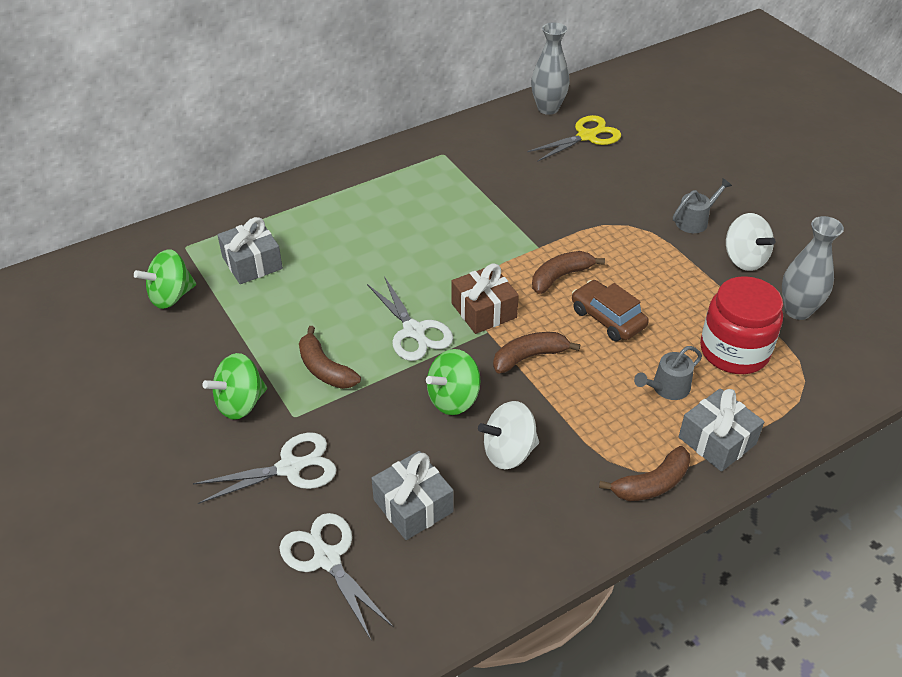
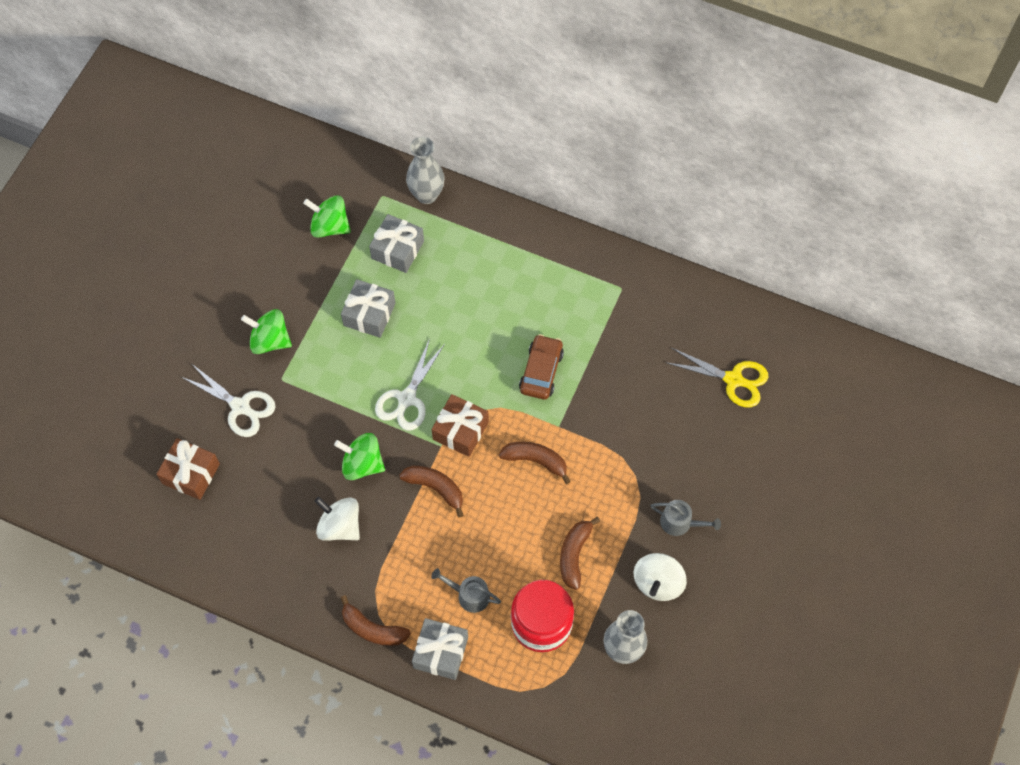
camera: 55 degrees right, 20 degrees up
(324, 369) = (333, 368): brown banana -> brown banana (574, 554)
(326, 558) = (191, 474): white scissors -> brown gift
(413, 506) = (259, 496): grey gift -> grey gift (369, 314)
(548, 108) = (750, 327): grey vase -> grey vase (426, 195)
(607, 318) = (513, 518): brown car -> brown car (541, 371)

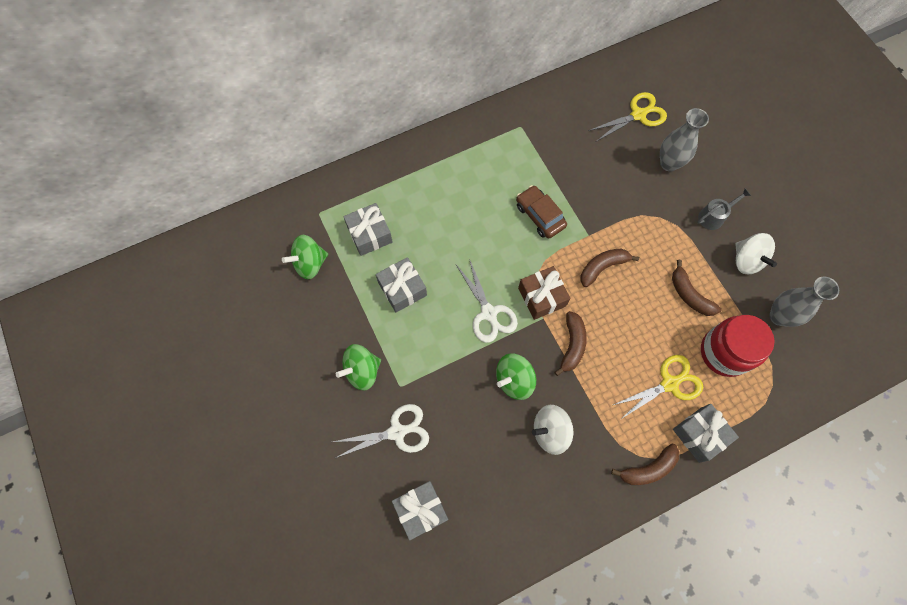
camera: 50 degrees left, 5 degrees up
(191, 474) = (421, 510): brown gift -> grey gift
(426, 195) = (345, 186): grey vase -> grey vase (669, 163)
(435, 488) = (572, 345): brown banana -> brown banana turned 120 degrees clockwise
(469, 595) = (670, 383): grey watering can -> yellow scissors

